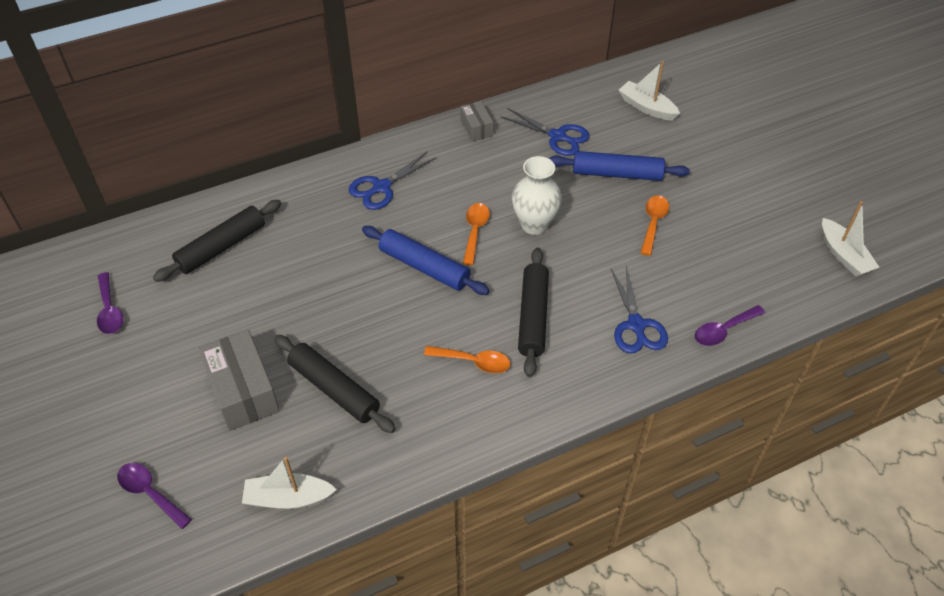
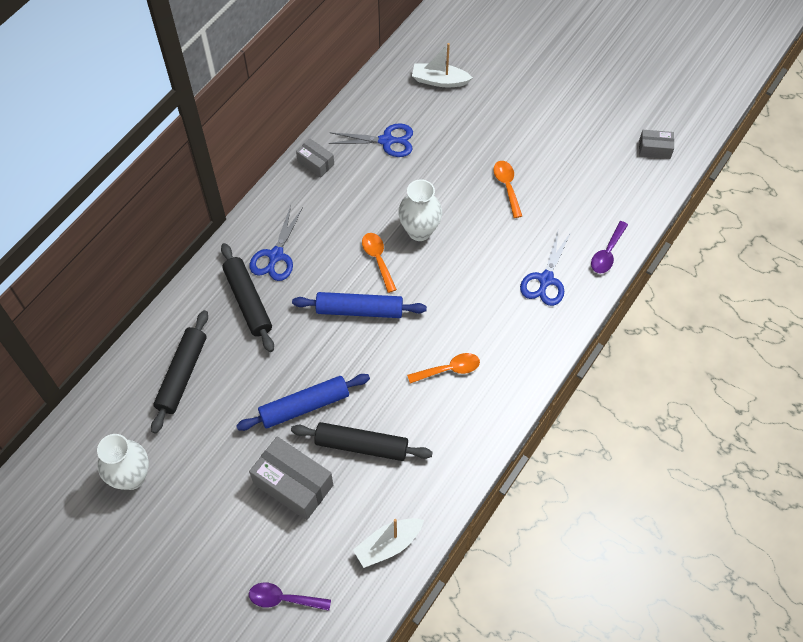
camera: 30 degrees left, 10 degrees up
(110, 310) = (132, 477): purple spoon -> white vase
(533, 316) = (468, 310): black rolling pin -> black rolling pin (248, 301)
(617, 173) = (454, 154): blue rolling pin -> blue rolling pin (304, 406)
(636, 325) = (545, 280): blue scissors -> blue scissors turned 60 degrees clockwise
(843, 255) = (654, 149): white boat -> grey box

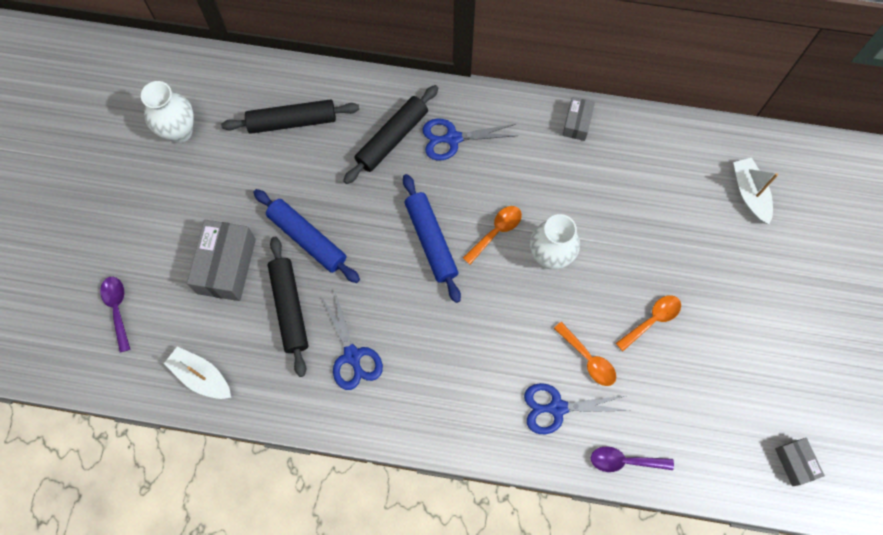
camera: 65 degrees right, 10 degrees up
(387, 141) = (641, 176): blue scissors -> blue scissors (352, 356)
(449, 369) = (406, 354): orange spoon -> orange spoon (588, 359)

